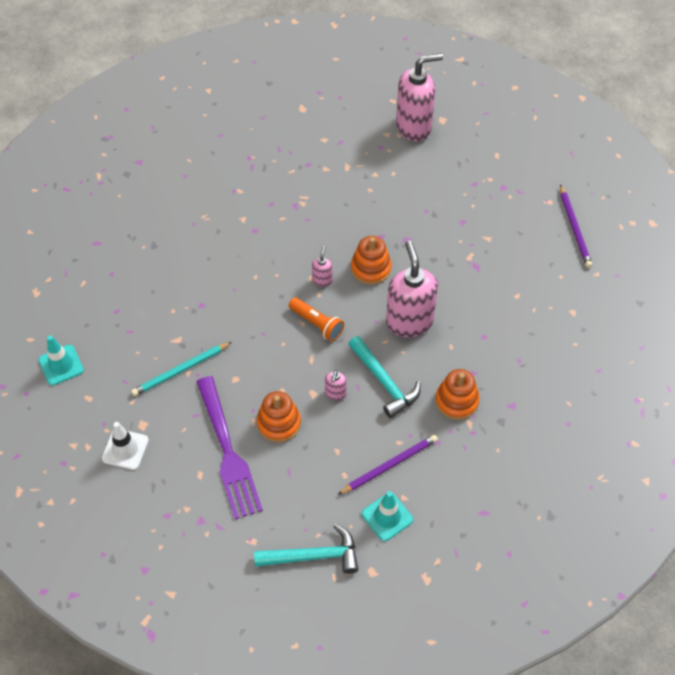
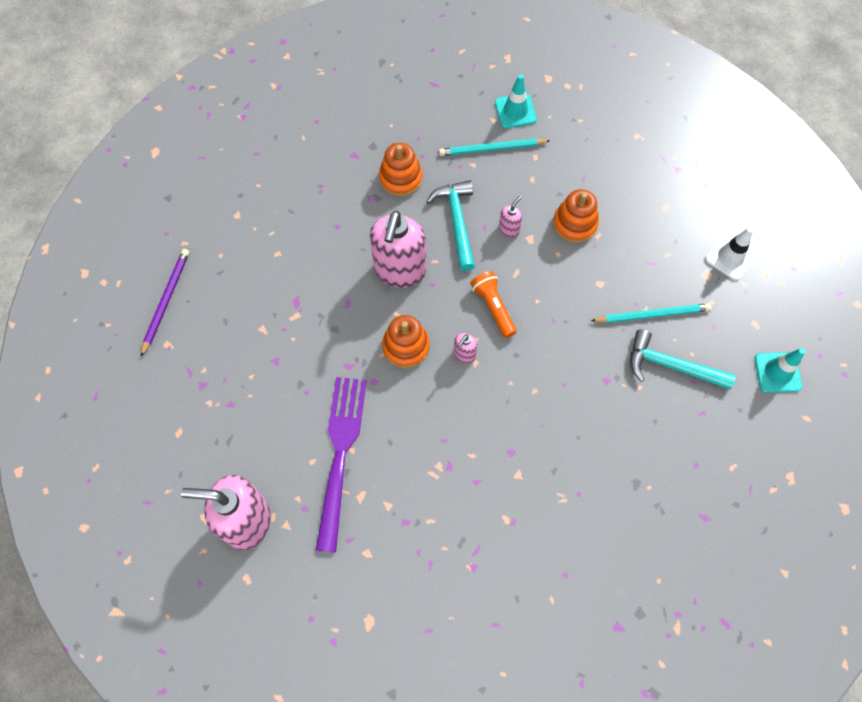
camera: 155 degrees left, 10 degrees up
(228, 452) = (632, 217): purple fork -> purple fork (340, 454)
(314, 556) = (590, 106): turquoise hammer -> turquoise hammer (670, 366)
(389, 465) = (491, 149): purple pencil -> turquoise pencil

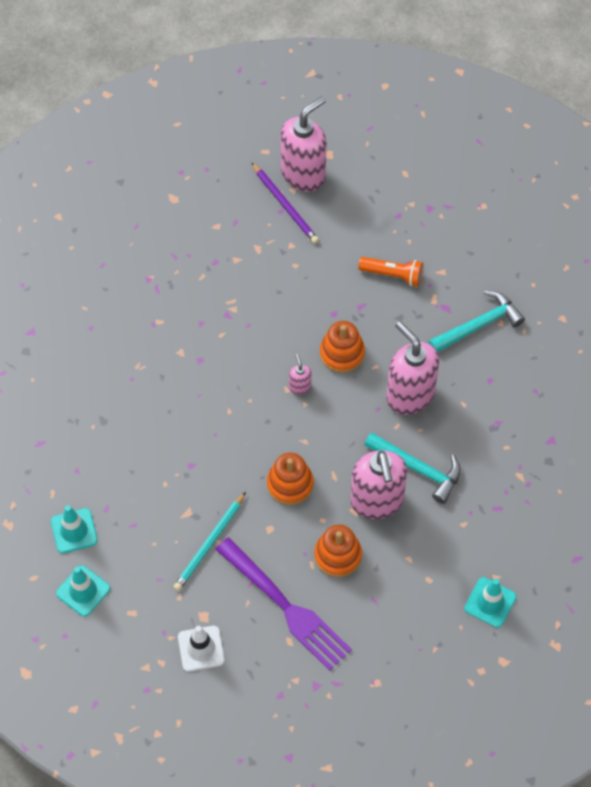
camera: 130 degrees right, 5 degrees down
(166, 301) = (522, 226): purple pencil -> purple pencil (285, 205)
(340, 454) = (299, 256): purple fork -> purple fork (286, 607)
(401, 178) = (497, 458): orange stacking toy -> orange stacking toy (290, 484)
(491, 149) = (466, 551): turquoise pencil -> none
(493, 307) = (319, 436): orange flashlight -> orange flashlight (393, 275)
(509, 229) = (377, 501): pink soap dispenser -> pink soap dispenser, size x2.31
(670, 366) = (159, 519): turquoise hammer -> turquoise hammer (479, 325)
(743, 421) = (74, 531): none -> turquoise traffic cone

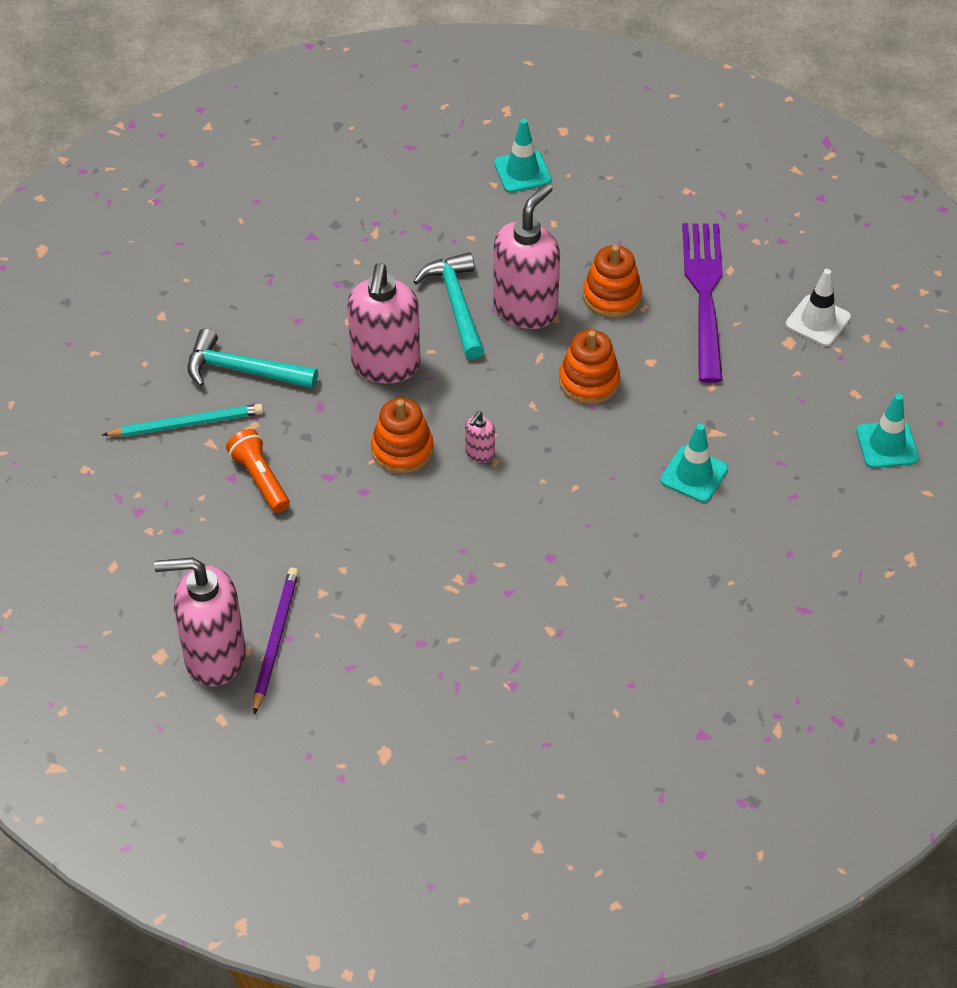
camera: 135 degrees left, 10 degrees down
(74, 531) = (846, 501): turquoise traffic cone -> turquoise traffic cone (694, 474)
(209, 544) = (721, 392): turquoise pencil -> turquoise pencil (187, 424)

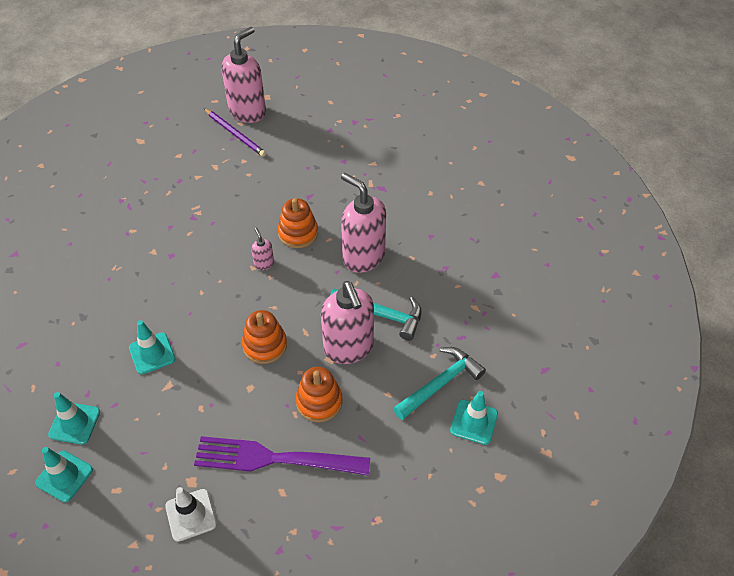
camera: 125 degrees right, 0 degrees up
(187, 424) = (394, 160): turquoise pencil -> none
(242, 370) = (412, 196): turquoise hammer -> turquoise hammer (440, 383)
(260, 479) = (332, 170): orange flashlight -> none
(704, 294) = (274, 458): purple fork -> purple fork turned 150 degrees clockwise
(832, 480) = (74, 423): none -> turquoise traffic cone

